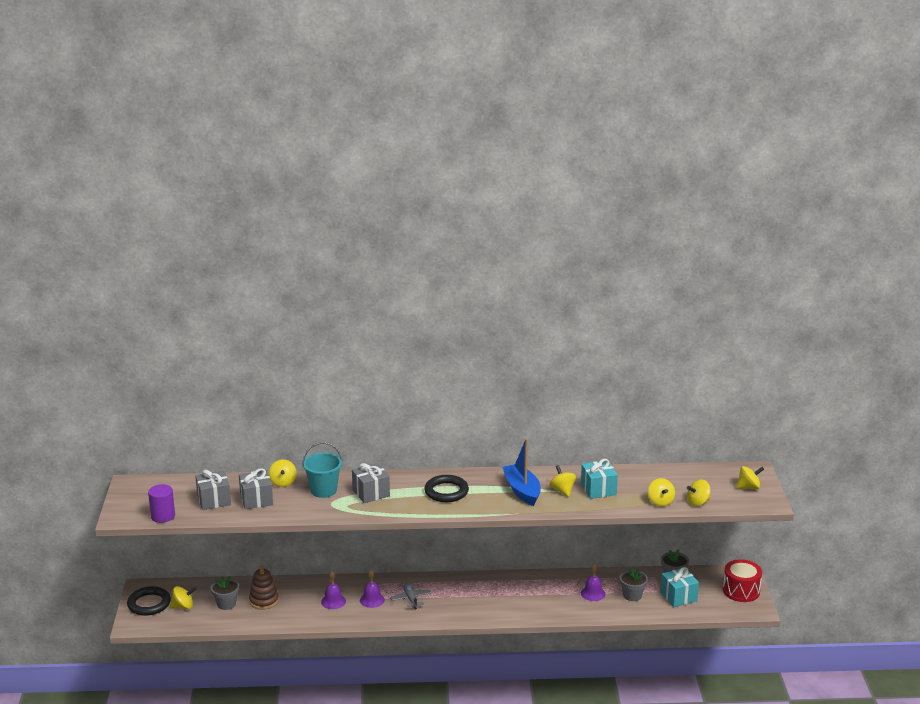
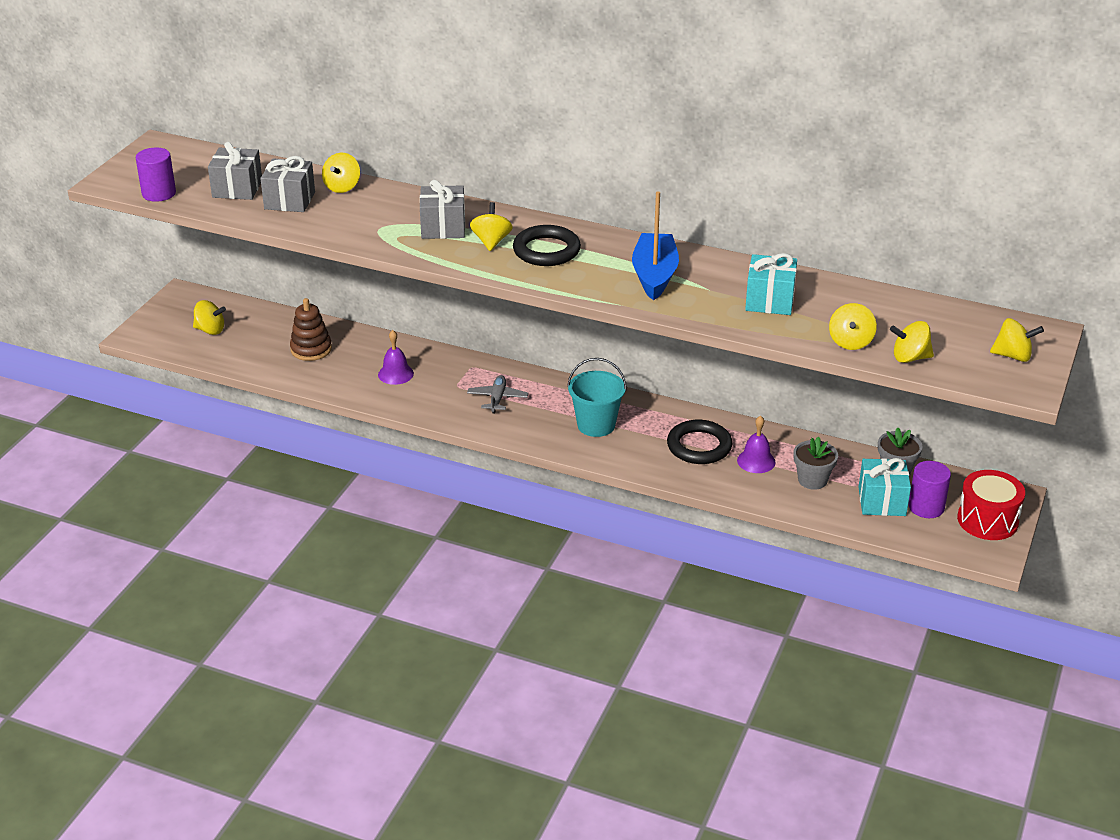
camera: 25 degrees right, 10 degrees up
(149, 604) = (174, 316): black ring -> black ring (699, 446)
(226, 604) = (263, 341): grey flower pot -> none
(323, 490) = (384, 209): turquoise bucket -> turquoise bucket (596, 425)
(372, 600) = (446, 385): purple bell -> none
(562, 490) = (714, 289): yellow spinning top -> yellow spinning top (491, 241)
(704, 593) = (926, 507): none -> purple cylinder

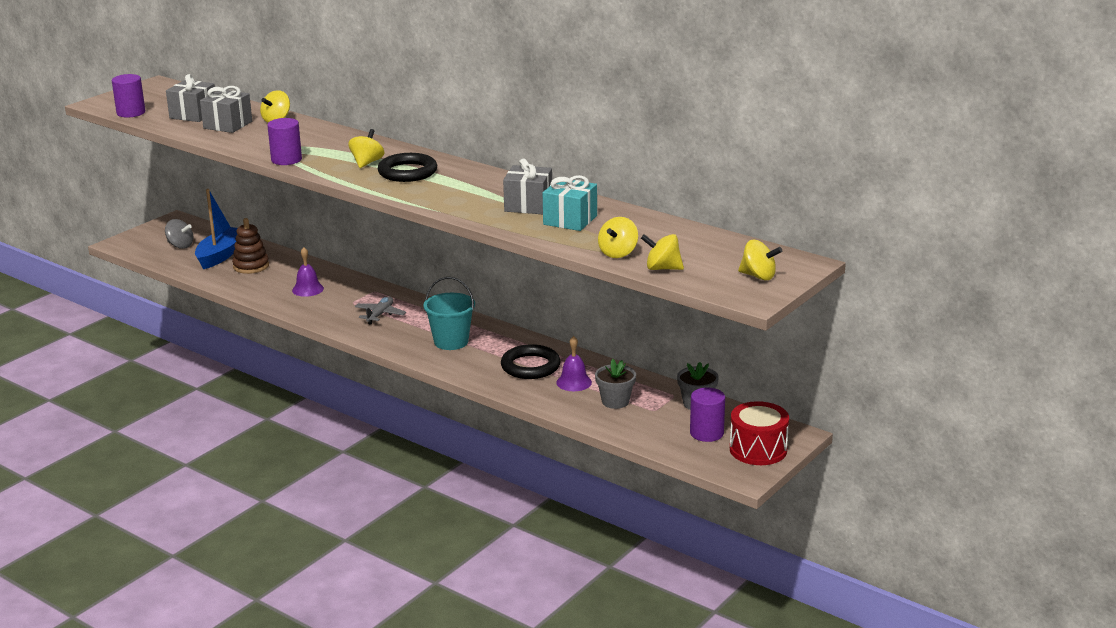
camera: 15 degrees right, 10 degrees down
(210, 330) = (180, 246): yellow spinning top -> grey spinning top
(396, 247) = (286, 160): none -> purple cylinder
(443, 227) = (335, 151): grey gift -> grey gift (528, 205)
(654, 275) = (485, 195): blue boat -> blue boat (220, 255)
(882, 501) = (668, 424): turquoise gift -> none

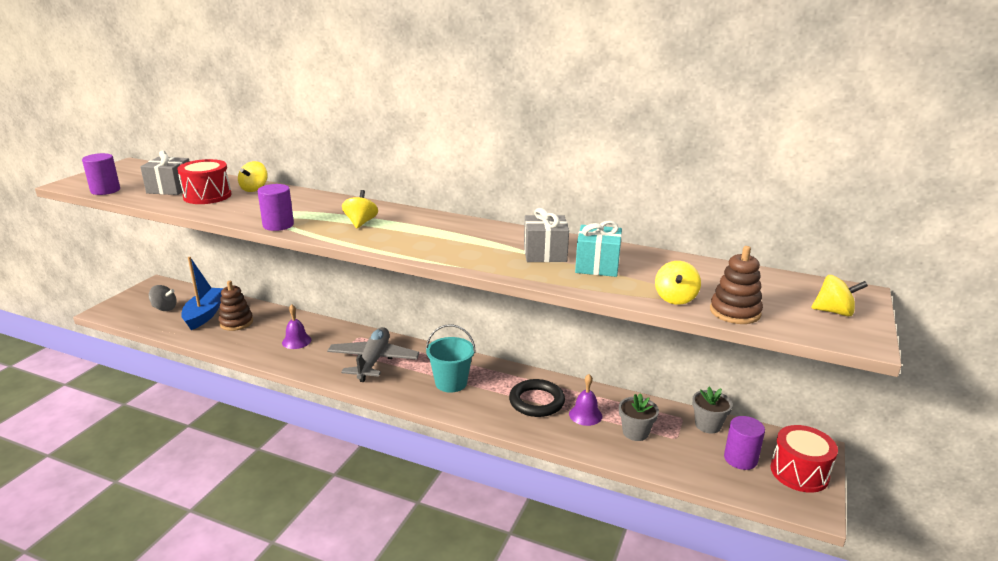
camera: 15 degrees left, 0 degrees up
(228, 125) = (207, 196): grey gift -> red drum
(380, 315) = (373, 361): grey plane -> grey plane, size x1.83
(407, 172) = (405, 229): black ring -> none
(662, 268) = (735, 312): yellow spinning top -> brown stacking toy

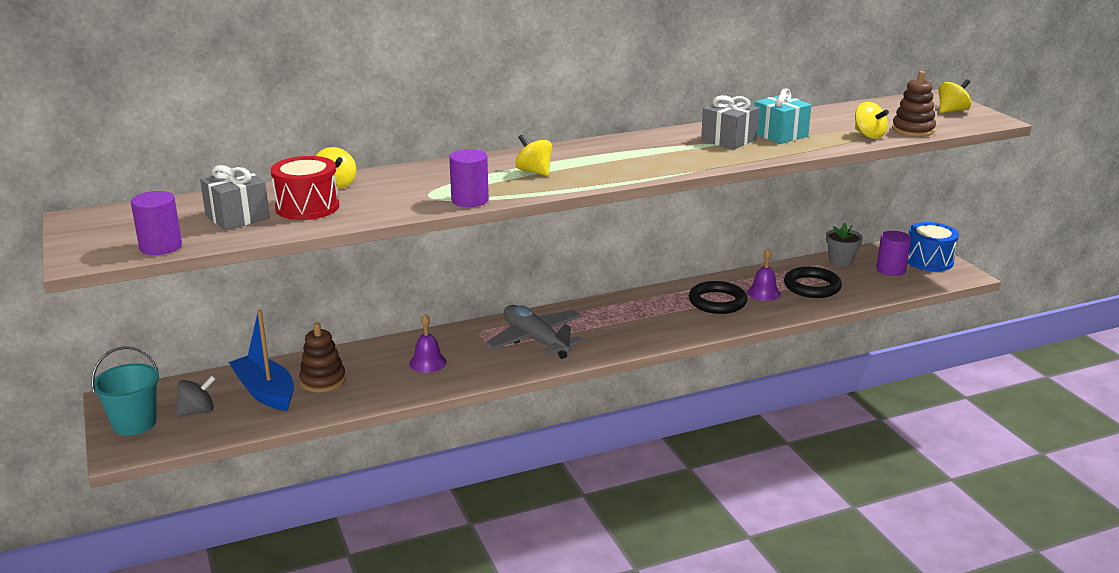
camera: 45 degrees left, 0 degrees up
(451, 383) = (633, 322): turquoise bucket -> turquoise bucket (134, 423)
(635, 432) = (812, 287): grey flower pot -> black ring
(799, 472) = (929, 261): red drum -> blue drum

